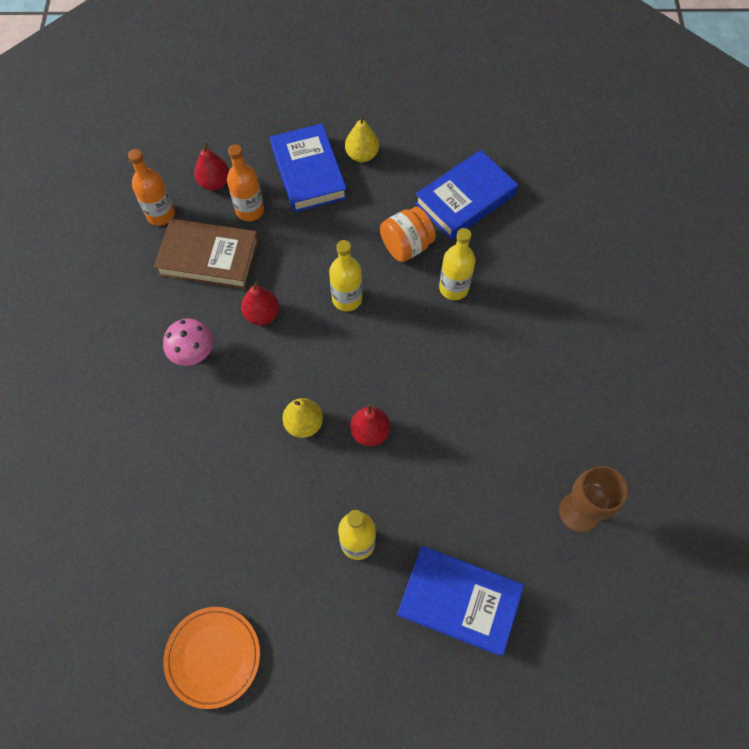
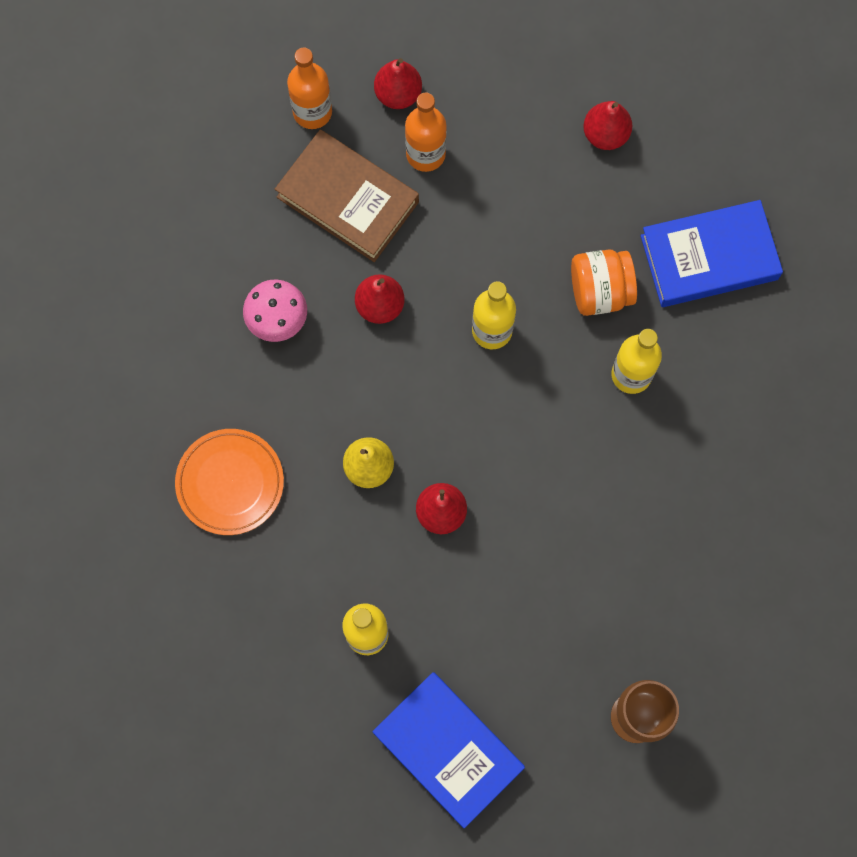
camera: 25 degrees right, 10 degrees up
(213, 657) = (158, 683): orange plate -> orange plate (230, 483)
(308, 172) = (524, 130): blue book -> none
(362, 155) = (605, 134): yellow pear -> red pear

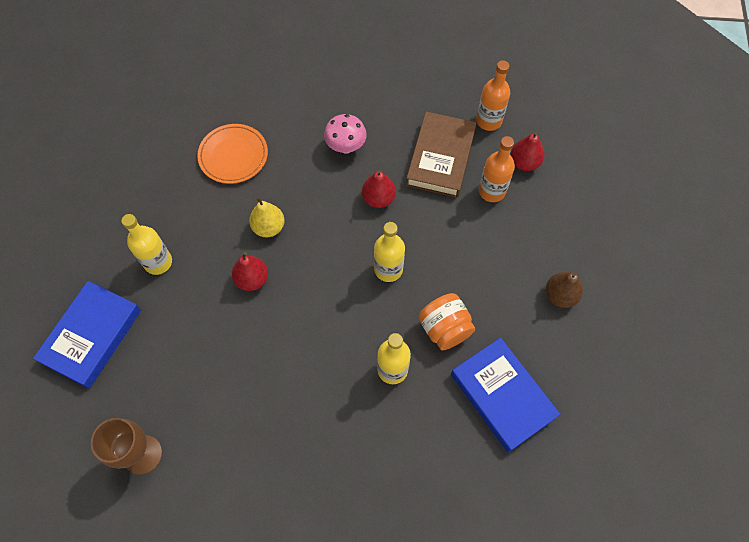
camera: 70 degrees right, 10 degrees down
(605, 134) = (560, 295): red pear -> brown pear

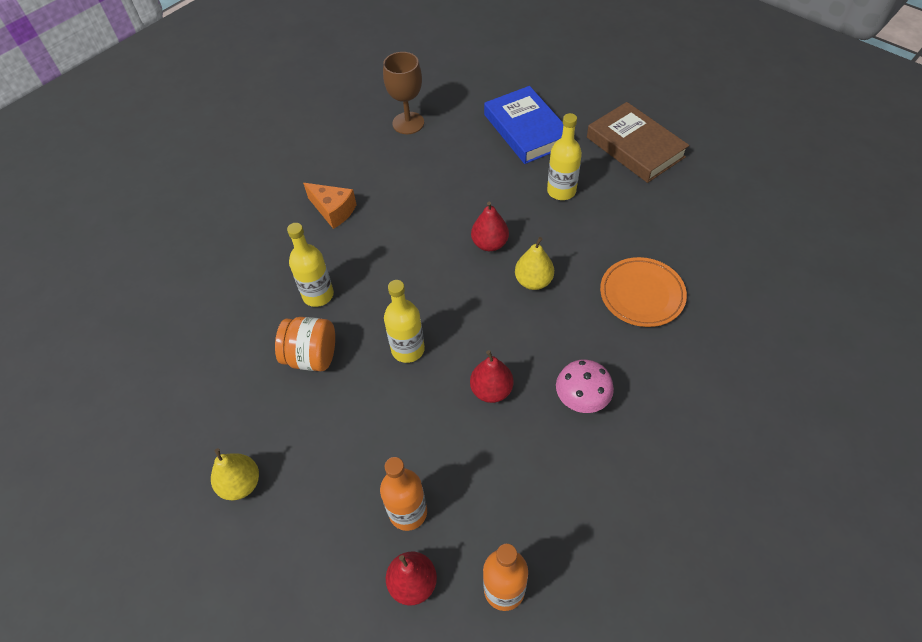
camera: 130 degrees right, 10 degrees down
(300, 432) = (333, 211): none -> orange cheese
(440, 158) = (493, 489): brown book -> brown book (635, 147)
(502, 396) = (216, 360): blue book -> none
(560, 295) = (241, 484): brown pear -> yellow pear

